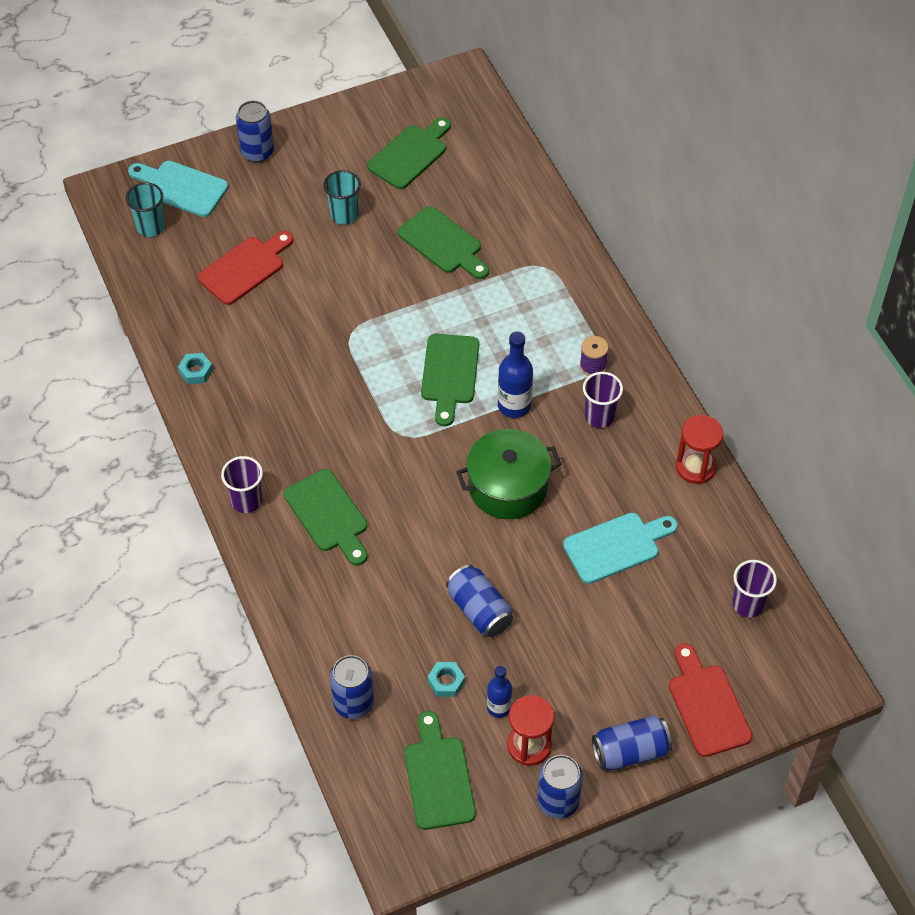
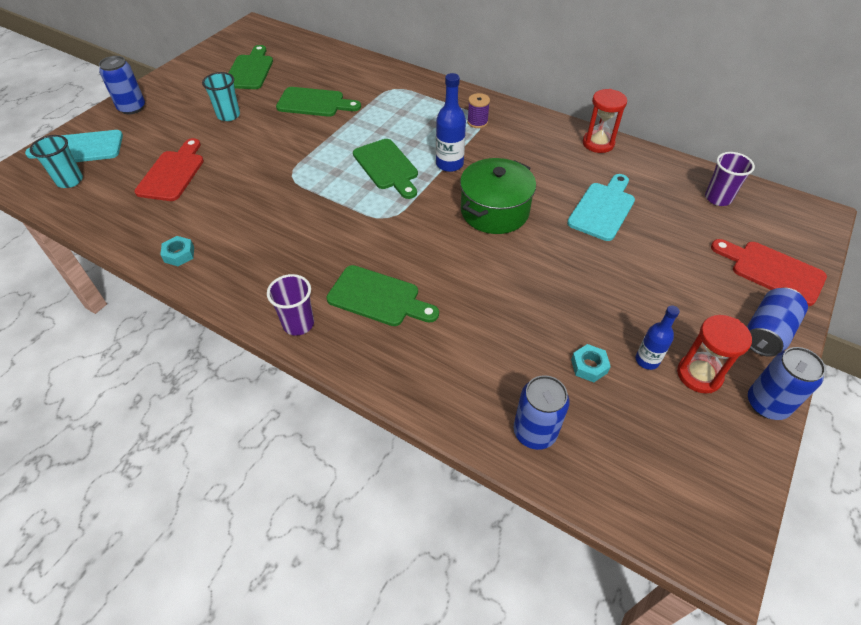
camera: 35 degrees left, 5 degrees down
(438, 777) = (664, 449): green cutting board -> none
(479, 610) = (558, 299): blue can -> none
(599, 416) = (510, 145): purple cup -> none

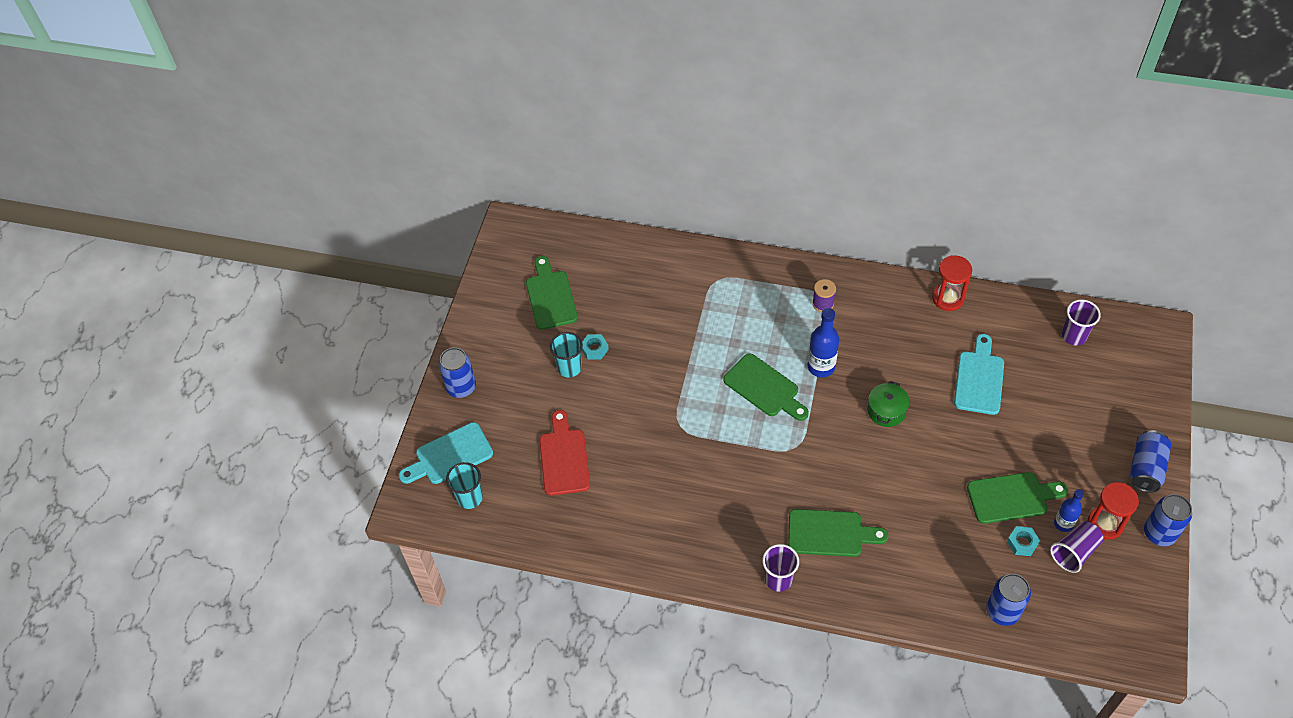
camera: 15 degrees left, 5 degrees up
(179, 254) = (633, 545): turquoise nut -> turquoise nut (594, 349)
(314, 103) = (647, 324): green cutting board -> green cutting board (1011, 497)
(494, 211) = (886, 411): green pot -> green pot, size x0.59
(650, 393) = (1074, 552): none -> purple cup
(772, 271) = (1137, 405): red cutting board -> none

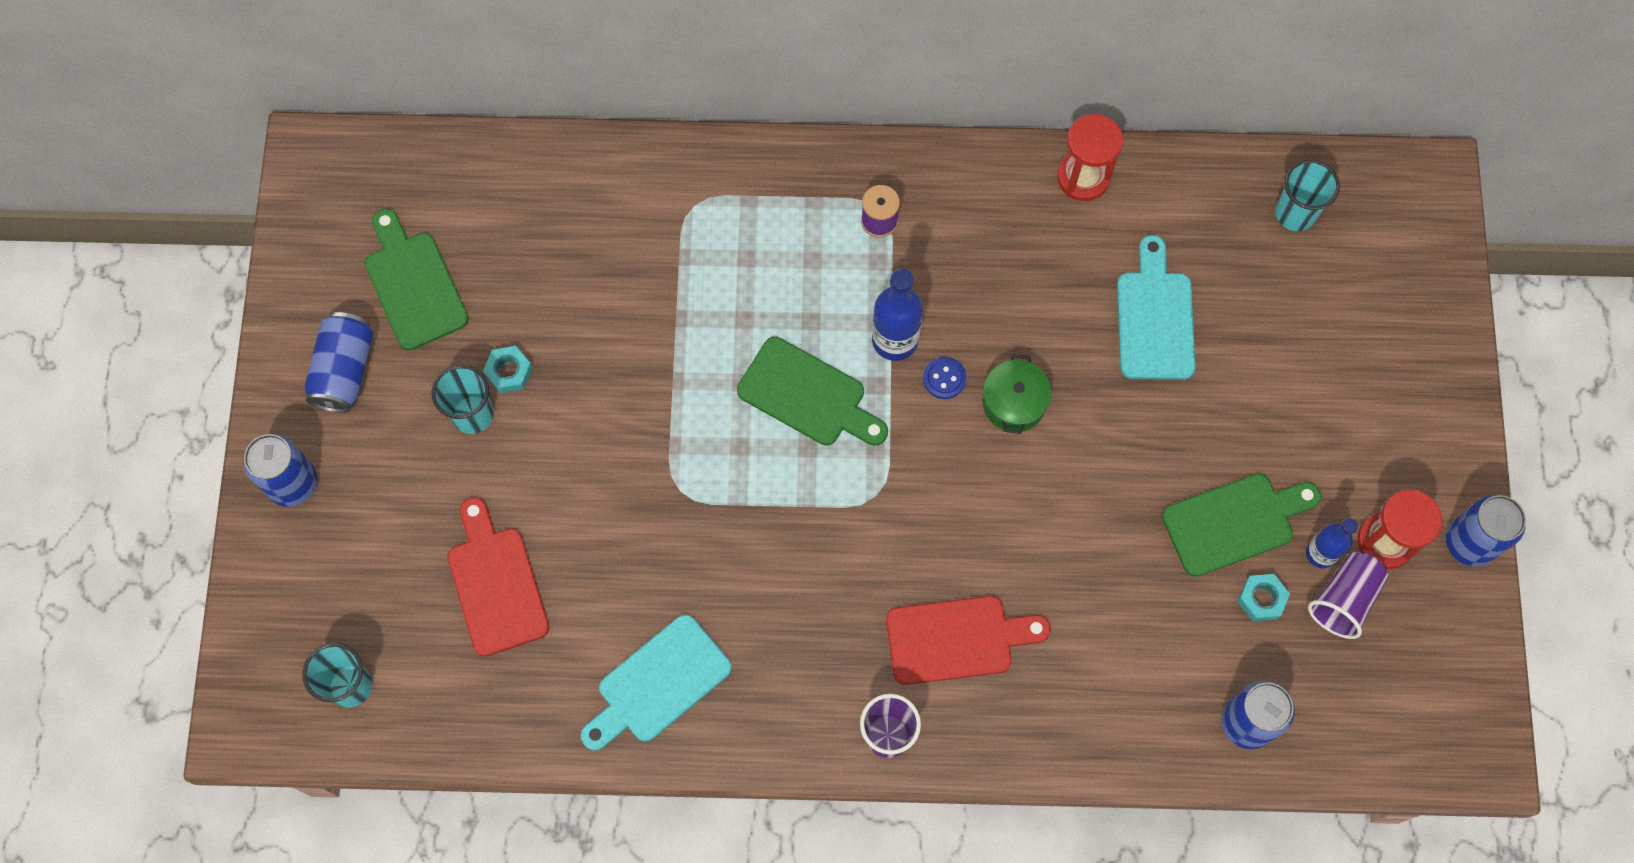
camera: 15 degrees left, 15 degrees up
(450, 456) = (300, 615): turquoise cutting board -> turquoise cutting board (659, 684)
(830, 533) = (957, 639): green cutting board -> red cutting board
(847, 391) = (944, 378): none -> blue button
(1074, 336) = (1295, 213): purple cup -> turquoise cup
(1146, 468) = (1436, 433): blue can -> blue can (345, 371)

